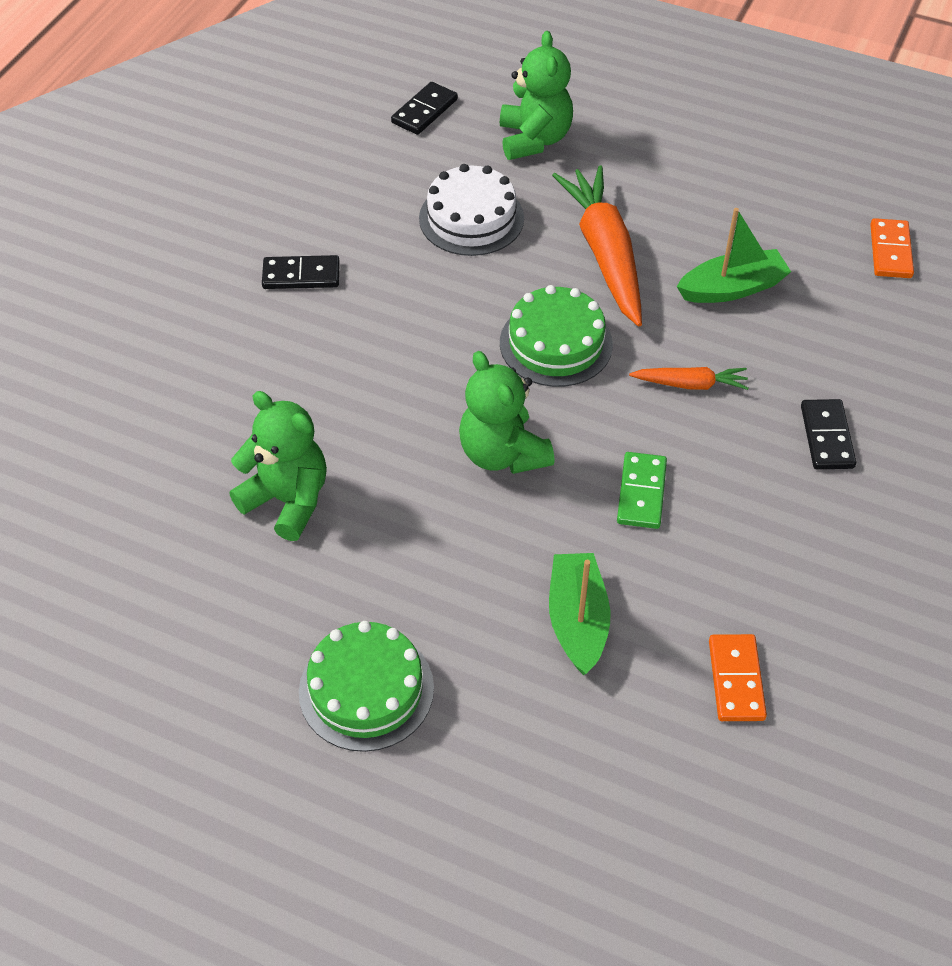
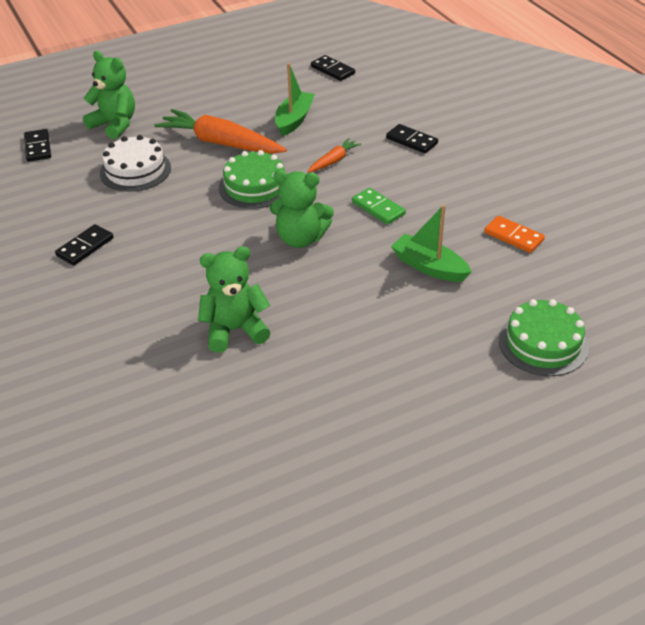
camera: 50 degrees left, 10 degrees down
(366, 689) = (392, 362): green cake -> green cake (543, 343)
(890, 251) = (332, 70): orange domino -> black domino

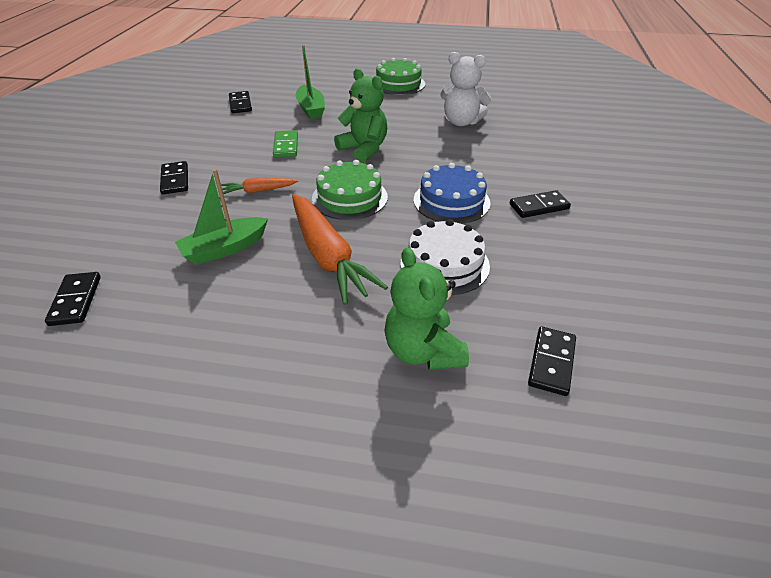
camera: 145 degrees left, 0 degrees up
(166, 219) = (451, 201): none -> blue cake
(235, 330) = (461, 122): green teddy bear -> white teddy bear
(513, 236) = (240, 104): orange domino -> black domino
(543, 343) = (312, 70): green cake -> green cake (398, 84)

